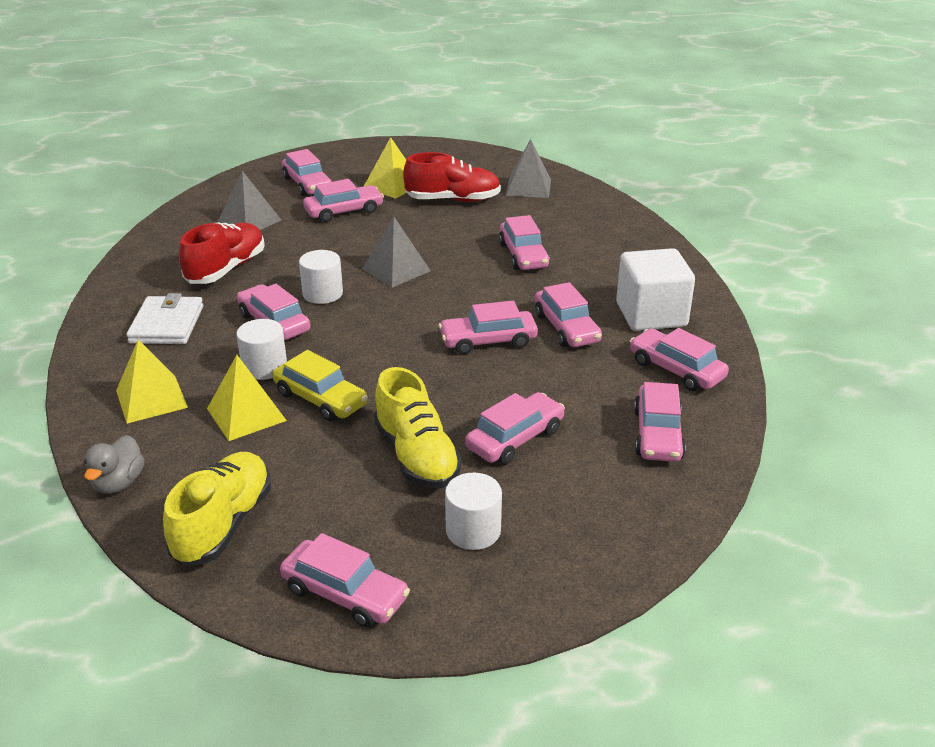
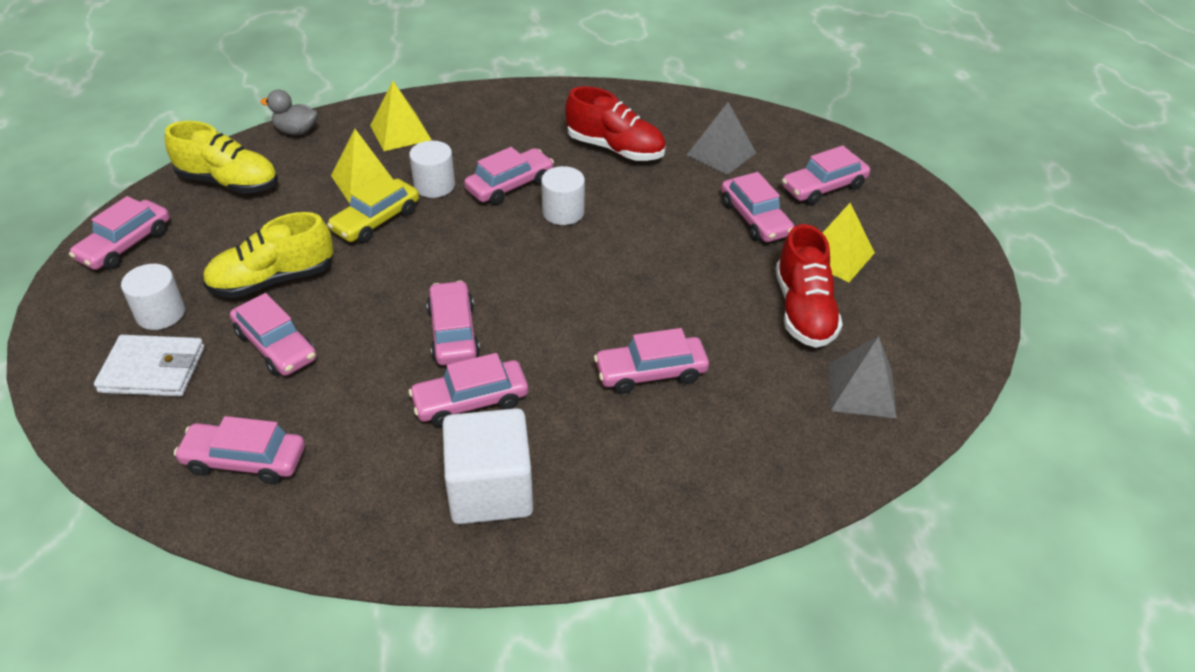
camera: 90 degrees right, 10 degrees up
(167, 324) = (514, 126): white wallet -> white wallet (153, 369)
(396, 270) = (613, 262): grey pyramid -> none
(676, 369) = (361, 498): pink car -> none

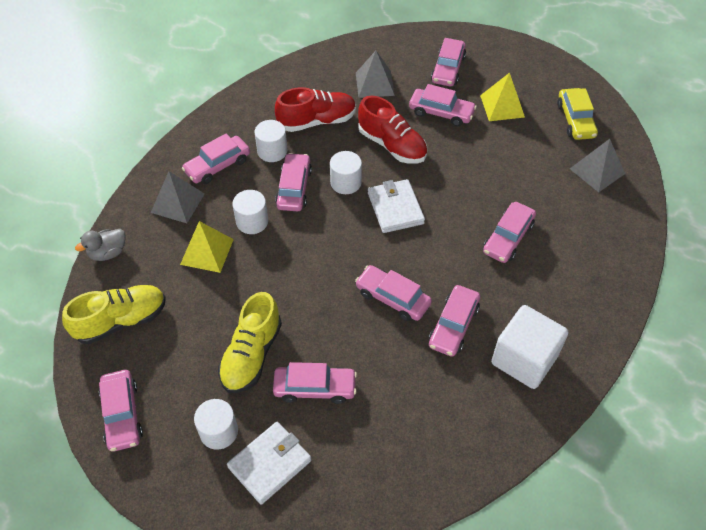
camera: 45 degrees left, 10 degrees up
(245, 460) = (397, 457): pink car -> pink car (217, 165)
(376, 220) = (252, 270): yellow car -> yellow car (575, 120)
(400, 132) = (177, 203): yellow pyramid -> grey pyramid
(537, 146) = (272, 151): none -> white cylinder
(576, 264) = (395, 208): none -> white wallet
(803, 310) = (526, 148): red shoe -> red shoe (392, 145)

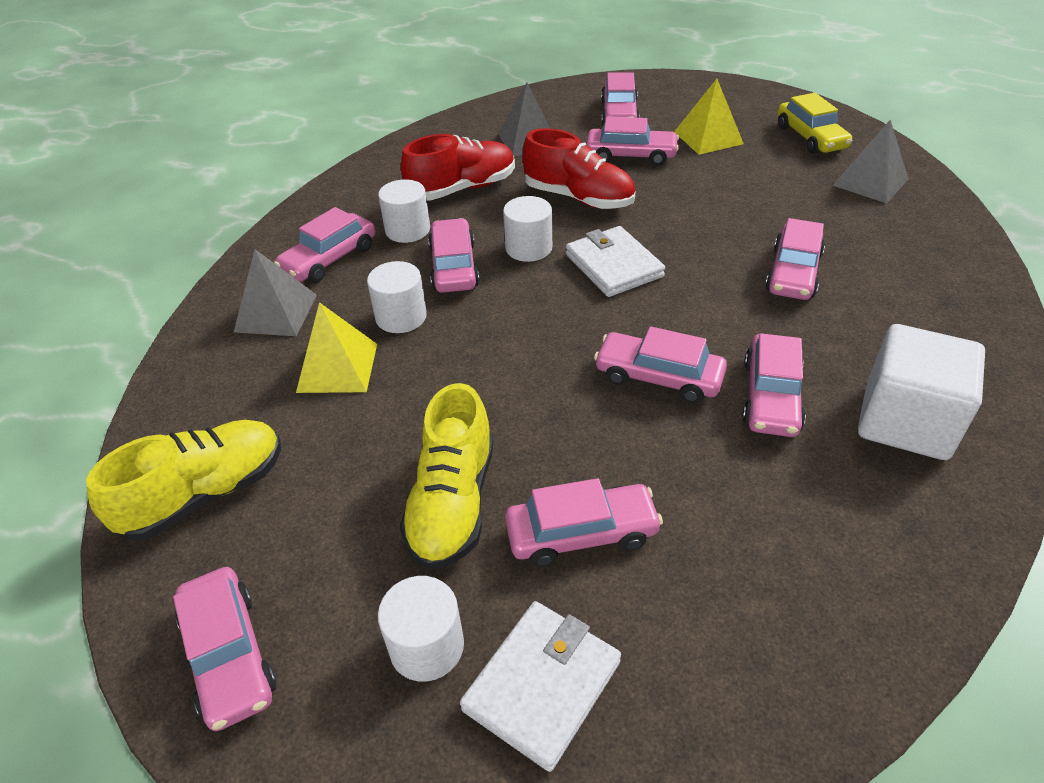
camera: 10 degrees left, 10 degrees down
(108, 253) = (169, 398): grey duck -> none

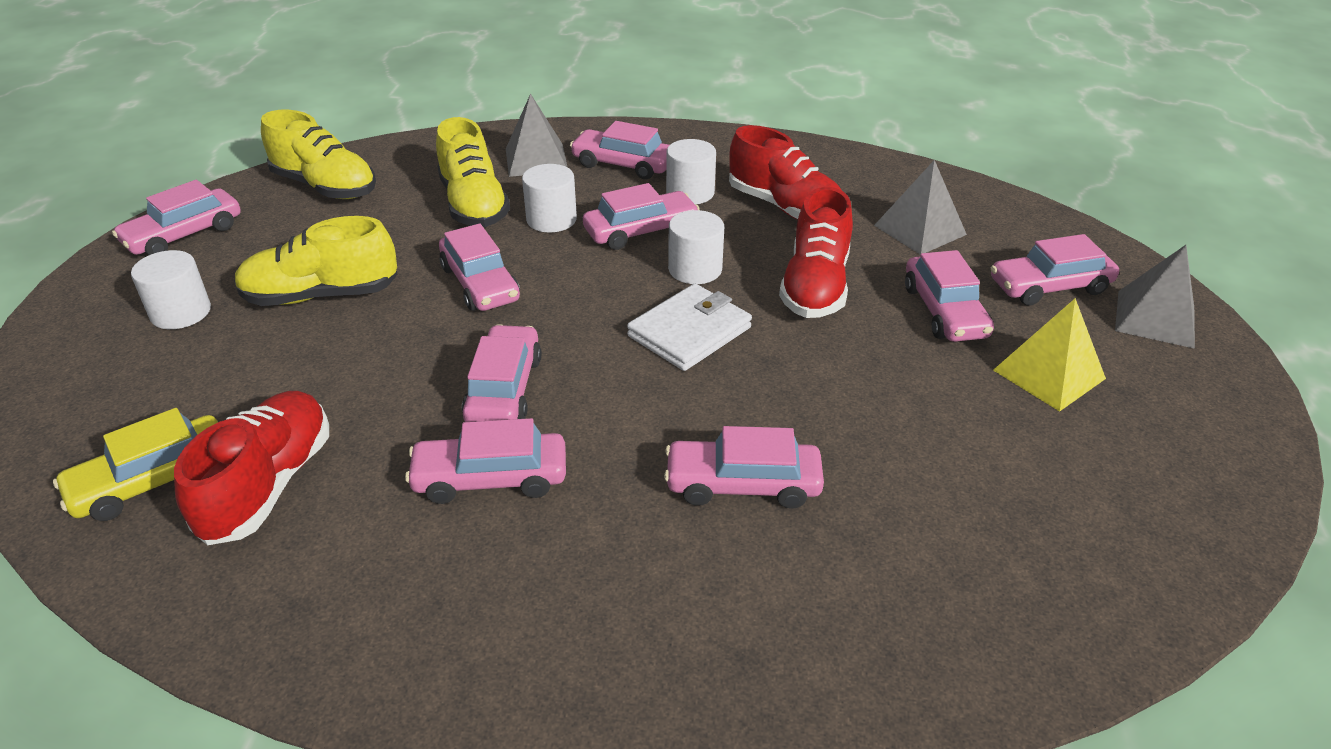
camera: 70 degrees right, 5 degrees down
(337, 367) = (473, 205): yellow pyramid -> yellow shoe
(542, 685) = (138, 373): white wallet -> none
(581, 533) = (288, 369): pink car -> pink car (480, 284)
(760, 549) = (268, 485): none -> red shoe
(810, 137) = (1142, 485): yellow car -> yellow car (153, 480)
(870, 182) = (1046, 564): grey pyramid -> grey pyramid (1155, 318)
(905, 421) = (468, 602): white cube -> none

